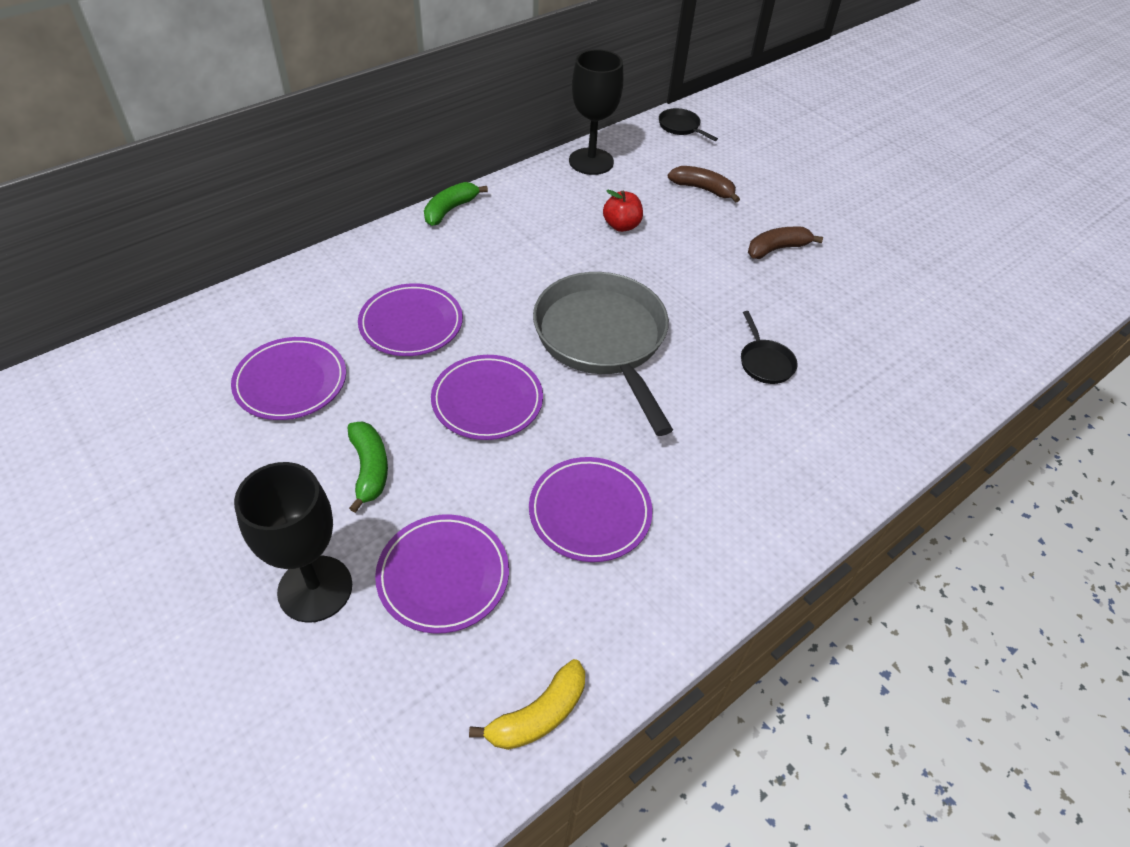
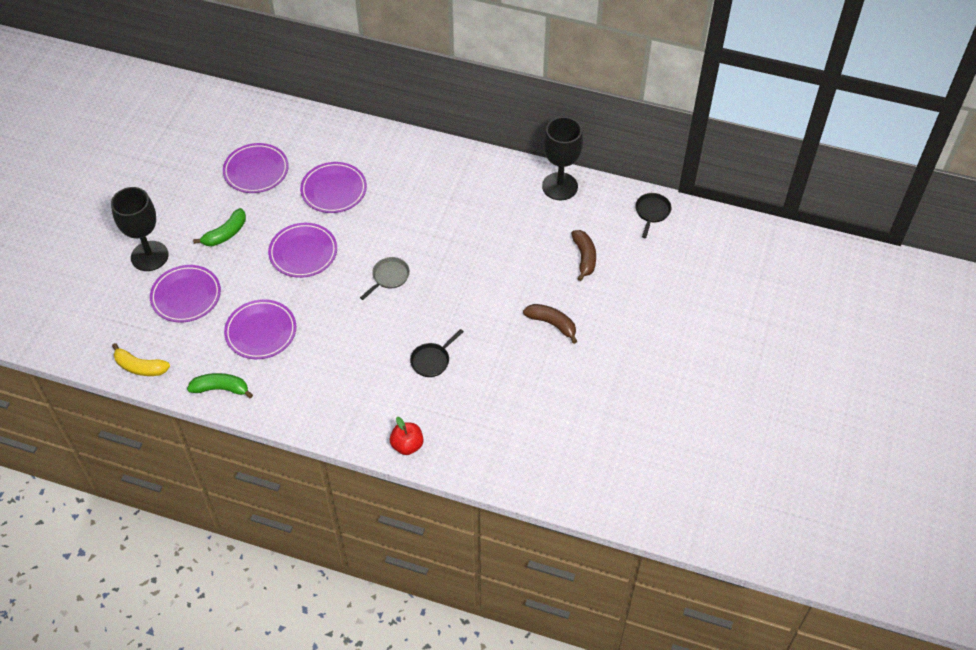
camera: 60 degrees right, 5 degrees up
(450, 210) = (444, 149): green banana -> green banana (221, 389)
(603, 340) = (389, 277): grey pan -> grey pan, size x0.41
(621, 226) = (503, 235): red apple -> red apple (407, 445)

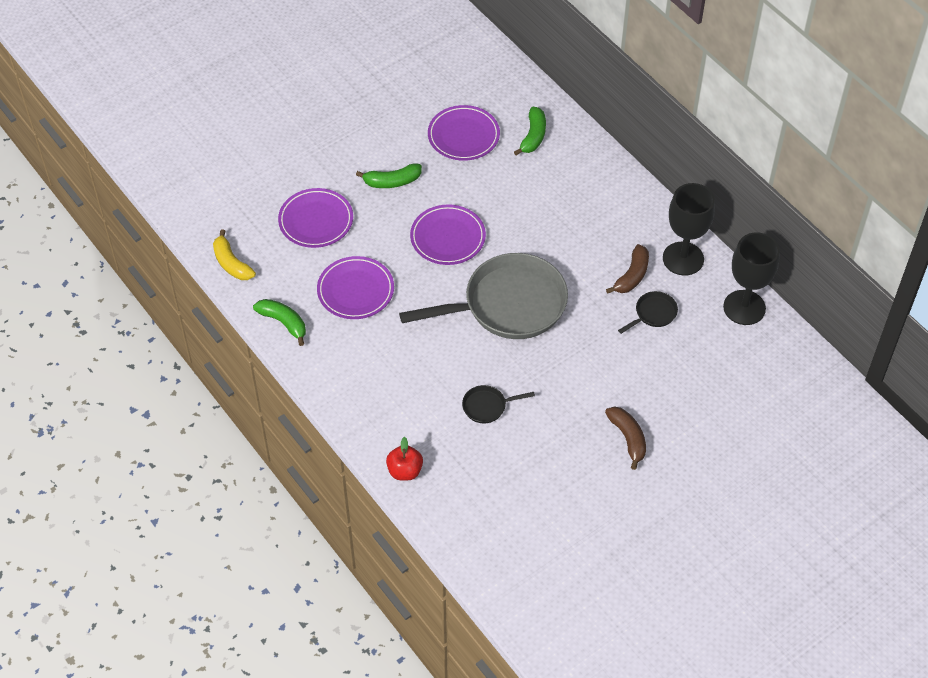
camera: 35 degrees right, 0 degrees up
(149, 256) = (312, 166): black goblet -> black goblet (683, 258)
(311, 144) = (533, 136): none -> green banana
(334, 190) = (521, 192): purple plate -> none
(389, 277) = (508, 305): grey pan -> grey pan, size x2.43
(584, 258) = (712, 392): brown banana -> brown banana (632, 276)
(652, 212) = (819, 386): black pan -> black pan (653, 314)

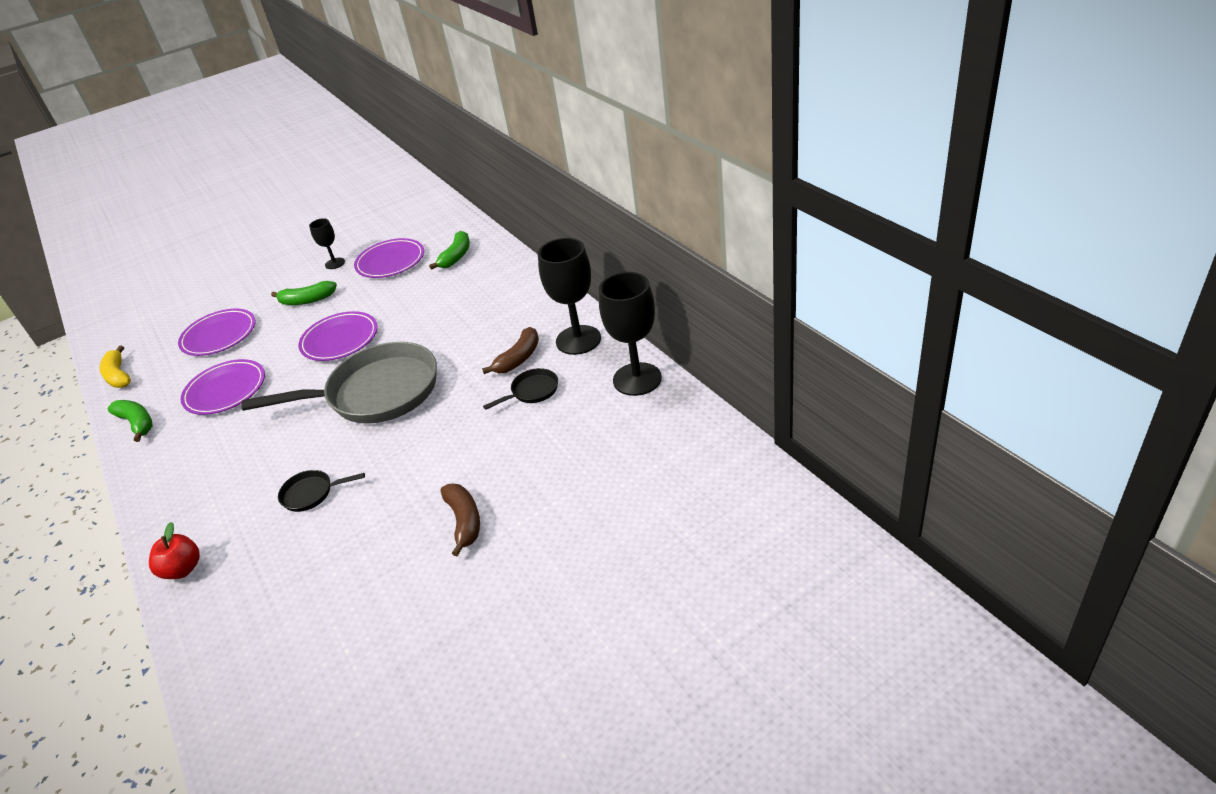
camera: 10 degrees right, 15 degrees down
(401, 131) = (335, 263): none -> black goblet

